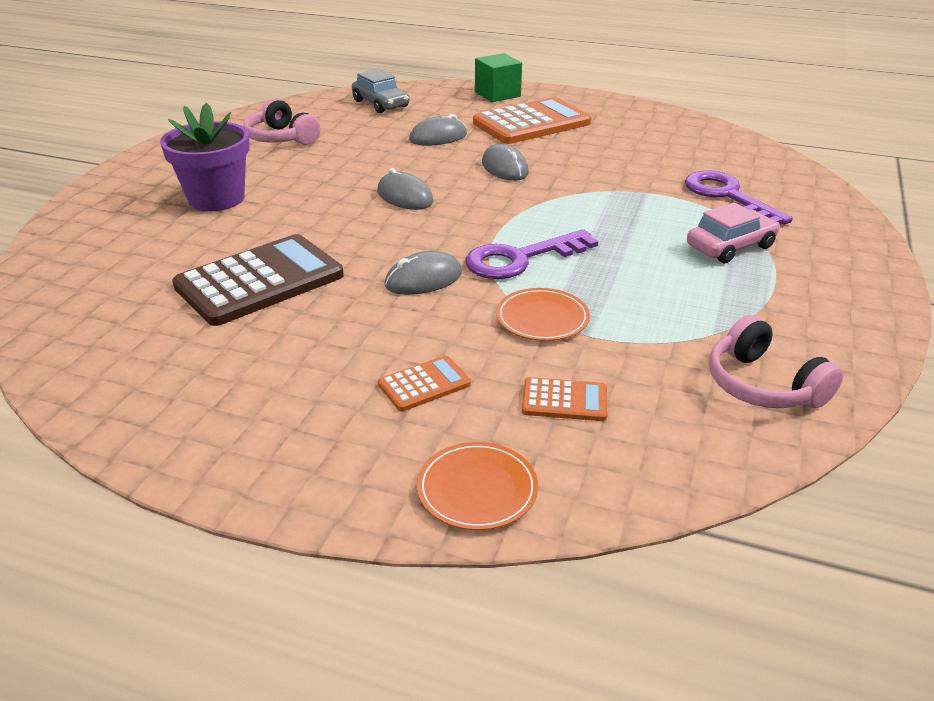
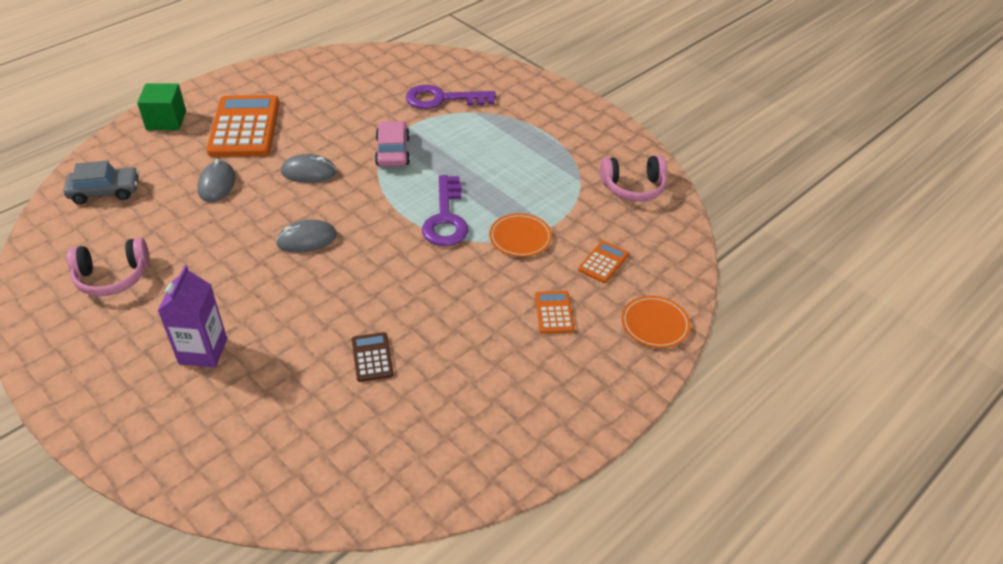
camera: 65 degrees left, 10 degrees up
(216, 199) = (203, 351): purple flower pot -> purple carton
(260, 281) = (372, 357): brown calculator -> brown calculator, size x0.47
(423, 279) = (436, 272): grey mouse -> none
(730, 246) = (500, 129): pink car -> pink car (392, 151)

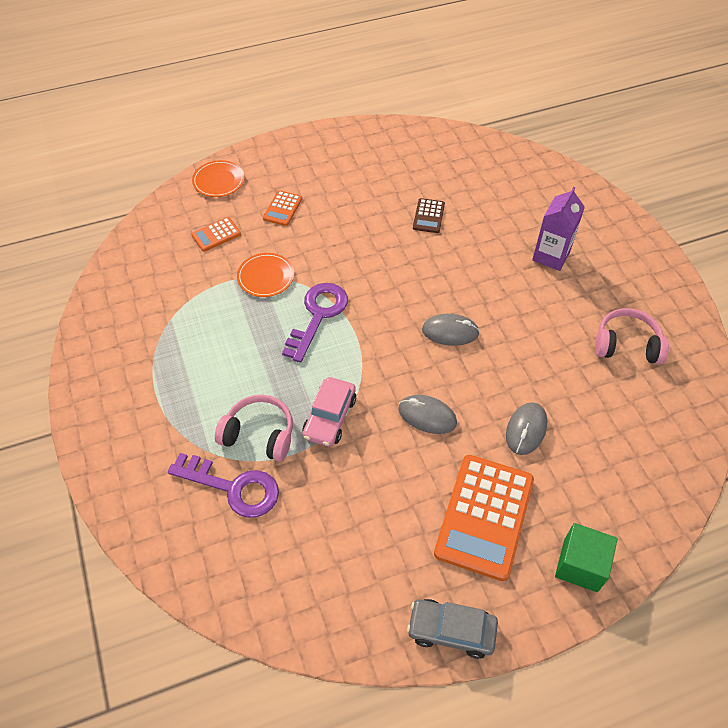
camera: 155 degrees left, 10 degrees up
(105, 191) = (645, 458): grey car -> grey car (451, 630)
(633, 187) = (130, 295): pink headphones -> pink headphones (259, 434)

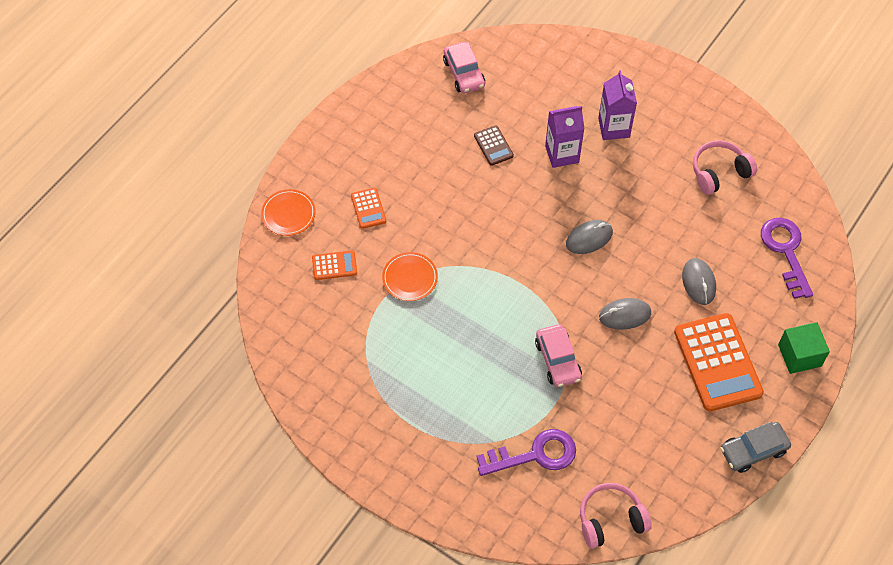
camera: 35 degrees left, 5 degrees up
(216, 235) = (334, 265): orange calculator -> orange calculator turned 120 degrees counterclockwise
(259, 434) = (519, 405): pink headphones -> pink headphones (610, 520)
(318, 315) = (480, 286): purple key -> purple key (785, 251)
(451, 153) = (464, 73): none -> pink car
(484, 252) = (562, 154): none -> purple carton

